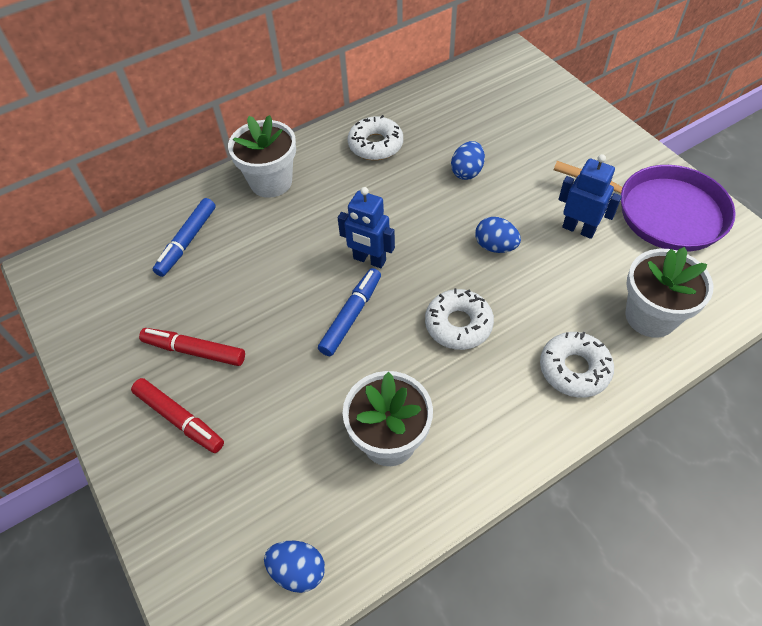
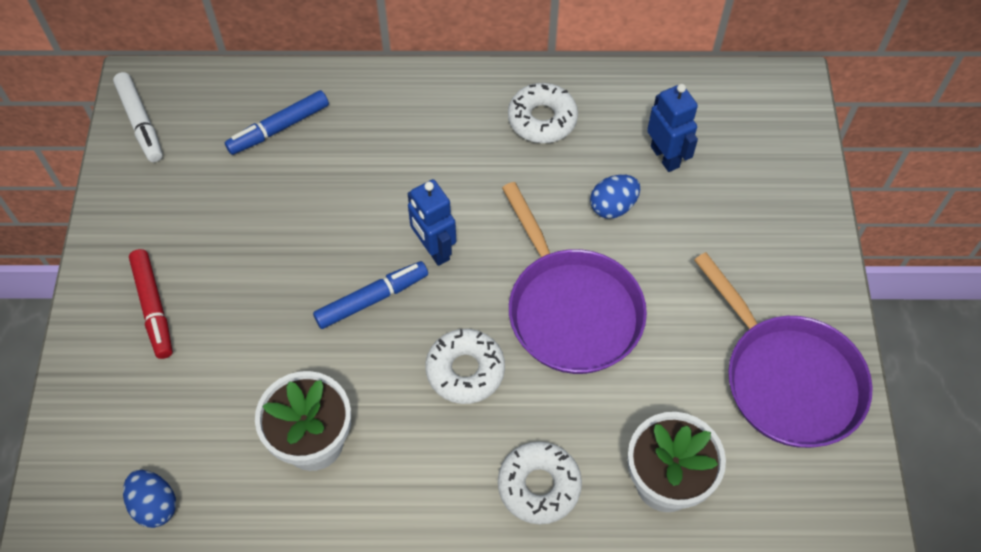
camera: 30 degrees right, 5 degrees up
(67, 293) = (140, 122): none -> white marker
(194, 351) = (209, 248): red marker -> none
(271, 182) = (404, 105): white flower pot -> none
(495, 246) = (571, 310): blue egg -> purple pan
(578, 229) = (676, 343): blue robot -> blue robot (665, 156)

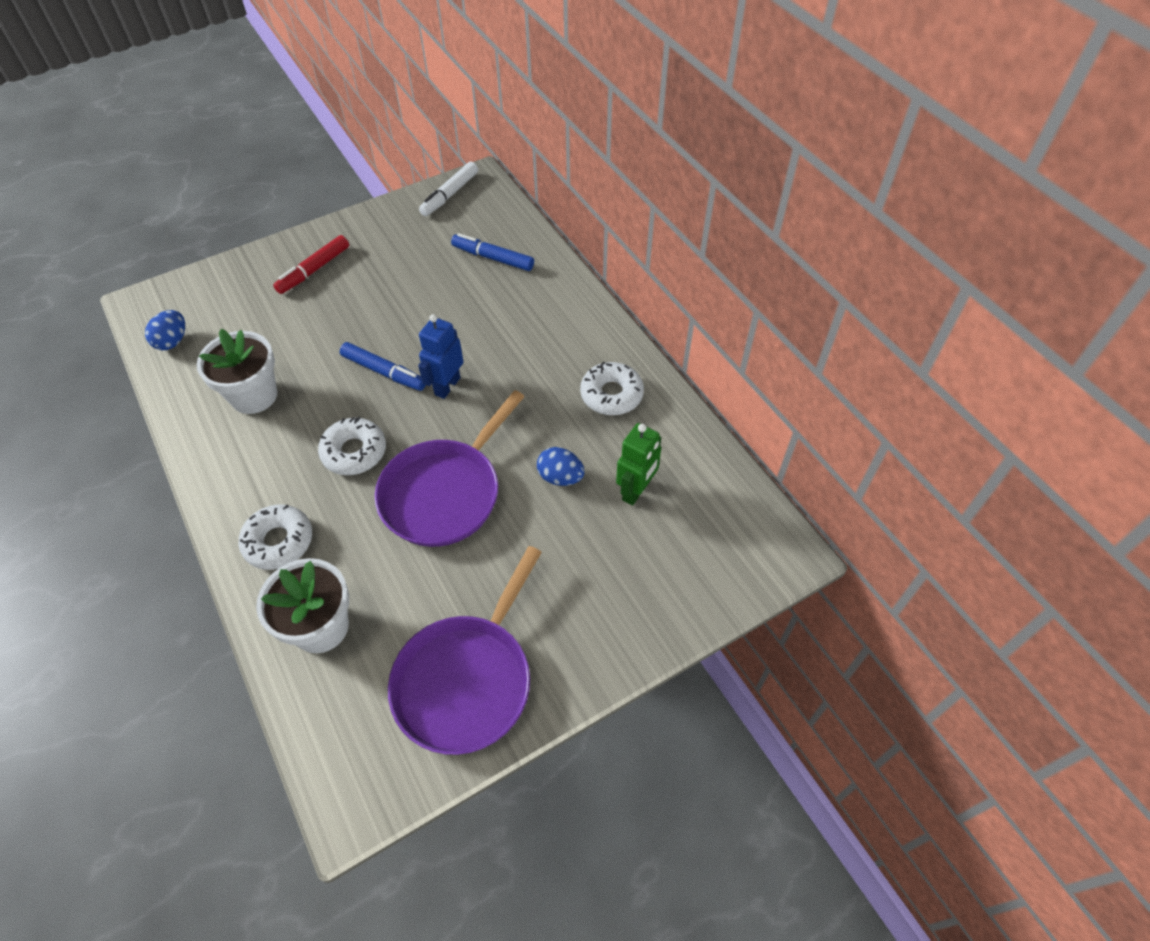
camera: 60 degrees right, 5 degrees down
(665, 156) = (636, 491): blue robot -> green robot

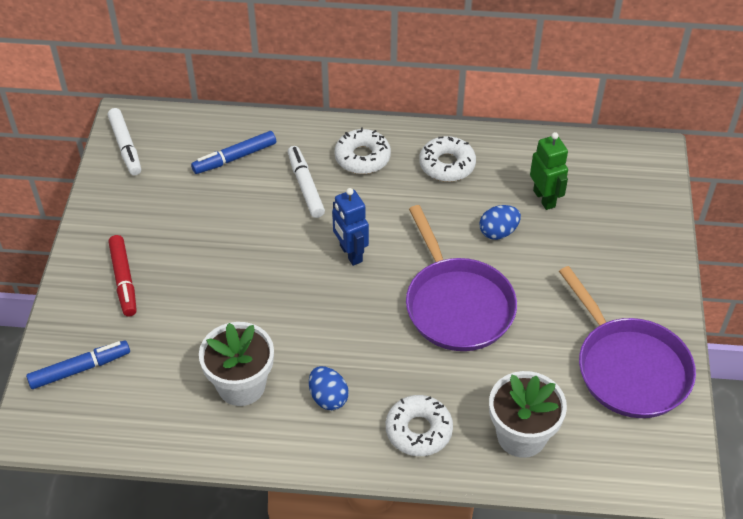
camera: 55 degrees left, 5 degrees down
(172, 341) = (112, 421): blue egg -> blue egg (328, 398)
(354, 452) = (367, 343): white donut -> white donut (362, 157)
(384, 372) = (297, 286): blue marker -> blue marker (80, 369)
(499, 316) = (305, 186): none -> white marker

